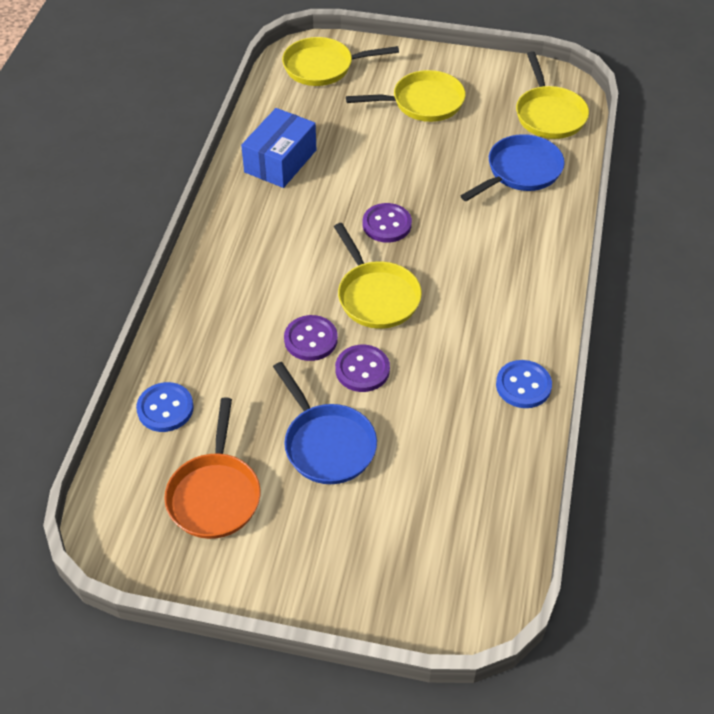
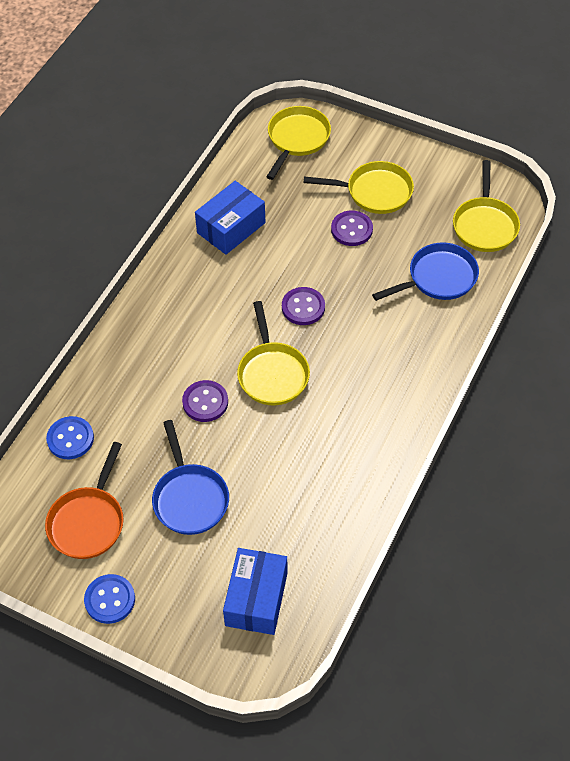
camera: 15 degrees right, 5 degrees up
(323, 67) = (297, 139): yellow pan -> yellow pan turned 105 degrees clockwise
(362, 370) = (239, 438): purple button -> purple button (351, 229)
(442, 537) = (256, 599): none -> blue box
(523, 385) = (369, 482): blue button -> blue button (110, 600)

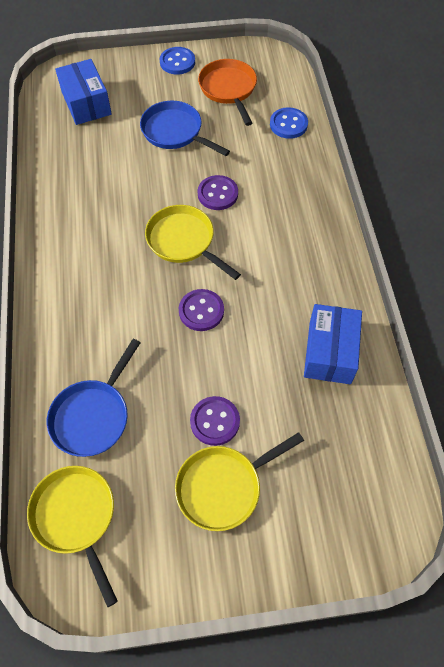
camera: 145 degrees right, 5 degrees up
(297, 139) = (359, 509): yellow pan -> none

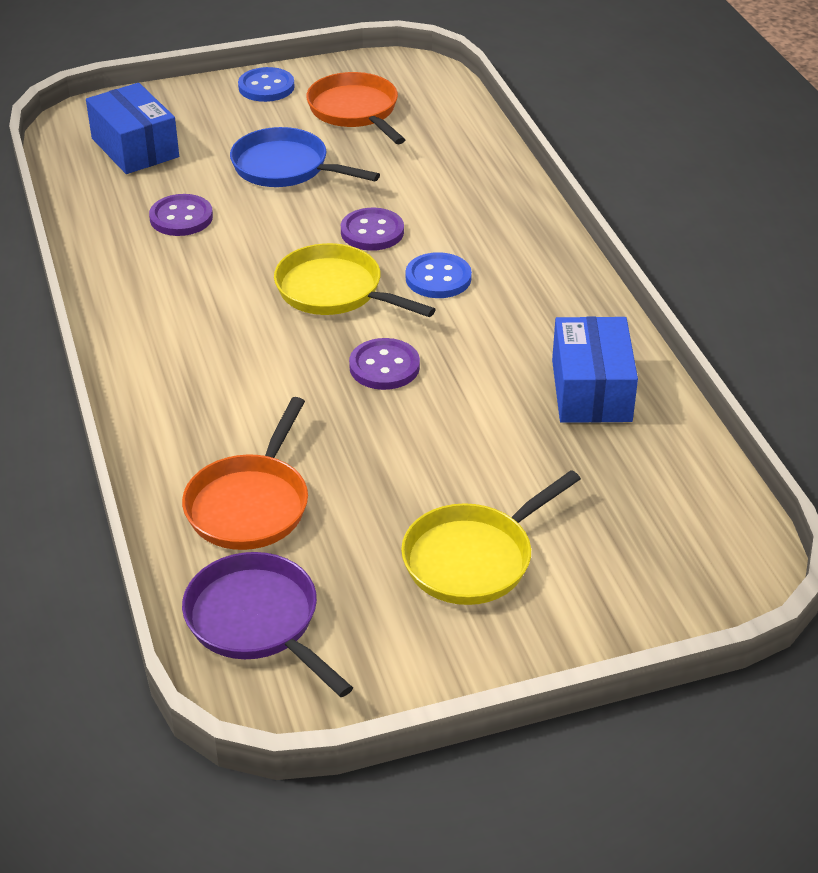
camera: 10 degrees left, 20 degrees down
(76, 517) = (257, 621): yellow pan -> purple pan
(93, 416) = (250, 504): blue pan -> orange pan
(215, 421) = (440, 487): purple button -> purple button (181, 218)
(288, 124) = (458, 142): blue button -> blue button (438, 278)

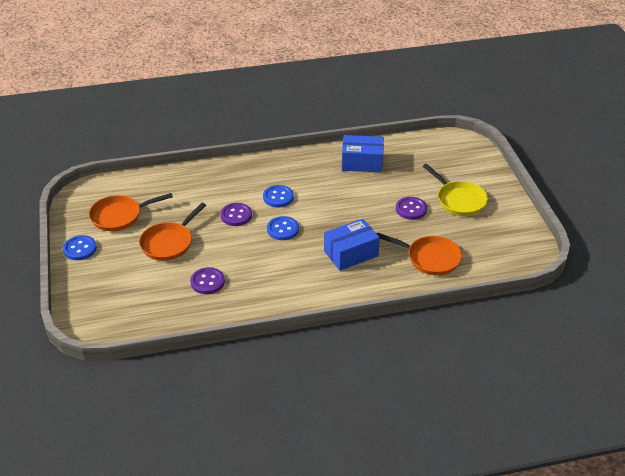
camera: 85 degrees left, 0 degrees up
(135, 147) = (129, 302): blue box -> blue box (351, 253)
(257, 621) = (496, 257): purple pan -> none
(286, 168) = (169, 243): blue pan -> orange pan
(335, 291) = (283, 229): yellow pan -> blue button
(384, 367) = (341, 217): purple button -> purple button (411, 209)

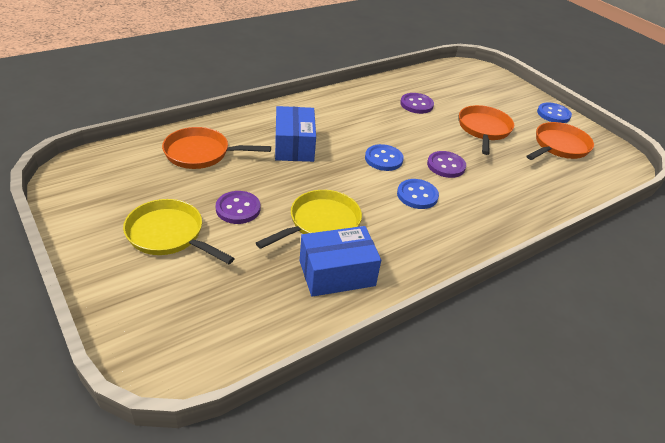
camera: 155 degrees right, 0 degrees up
(351, 253) = (294, 146): blue box -> blue box turned 45 degrees counterclockwise
(358, 191) = (321, 223): none -> yellow pan

